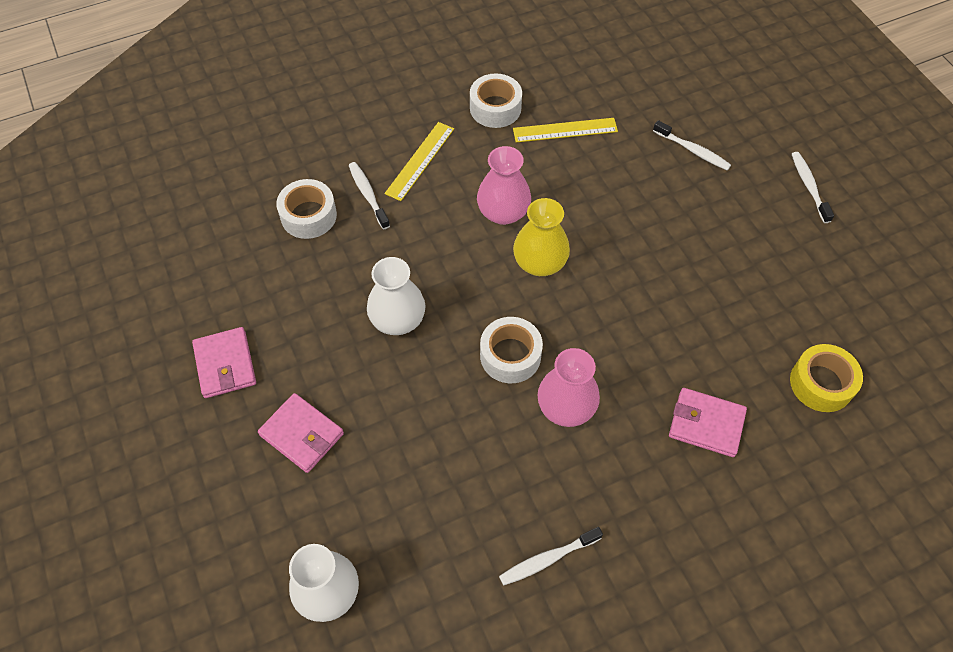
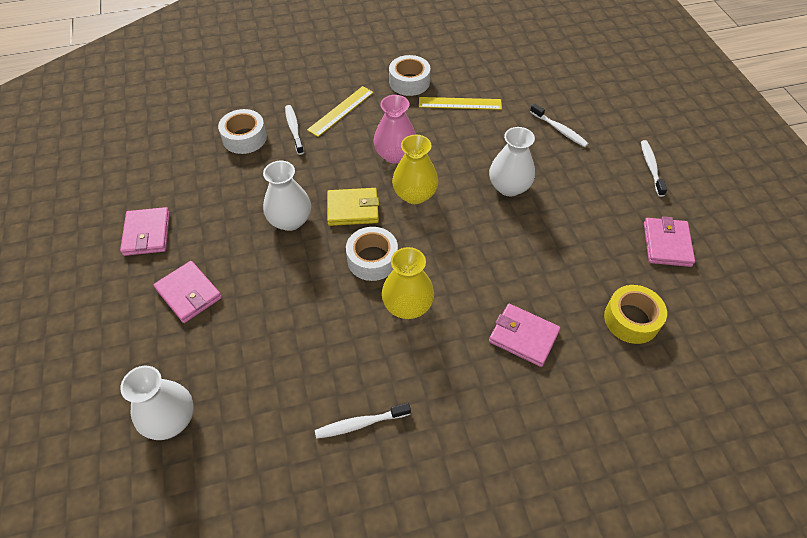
camera: 10 degrees right, 5 degrees down
(470, 293) = (353, 209): none -> yellow wallet
(566, 407) = (407, 305): pink vase -> yellow vase
(649, 236) = (509, 187): none -> white vase
(844, 283) = (667, 244): none -> pink wallet

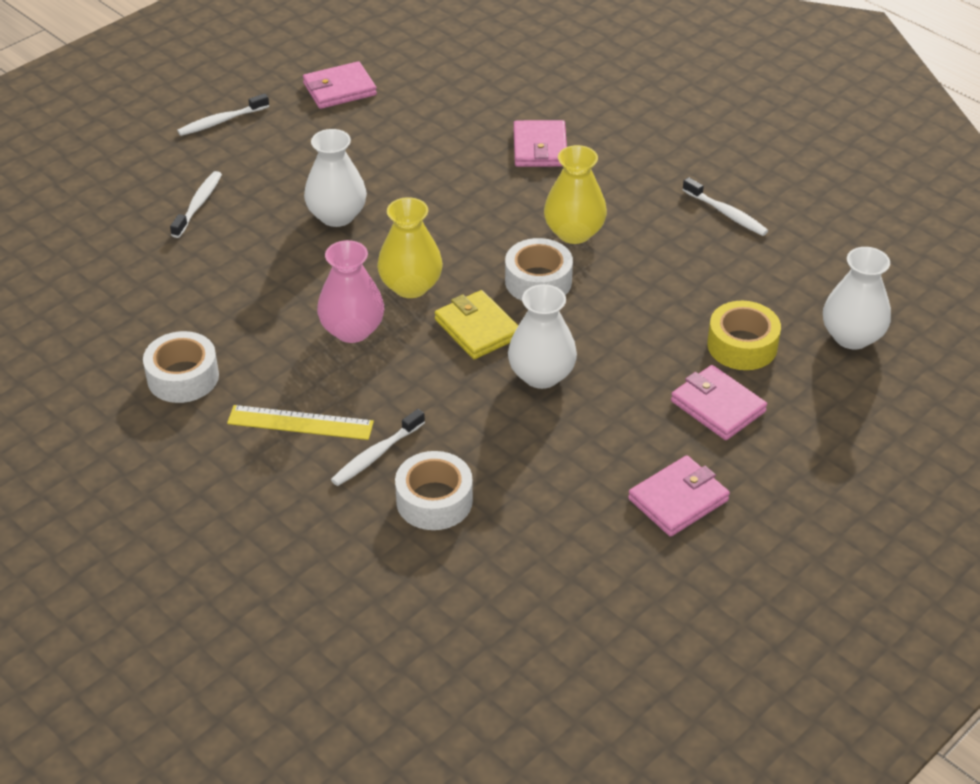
camera: 120 degrees left, 10 degrees down
(189, 293) = (717, 406): pink wallet -> pink wallet turned 60 degrees counterclockwise
(460, 103) = (201, 308): yellow ruler -> none
(631, 319) = (460, 91): yellow tape -> yellow tape (742, 345)

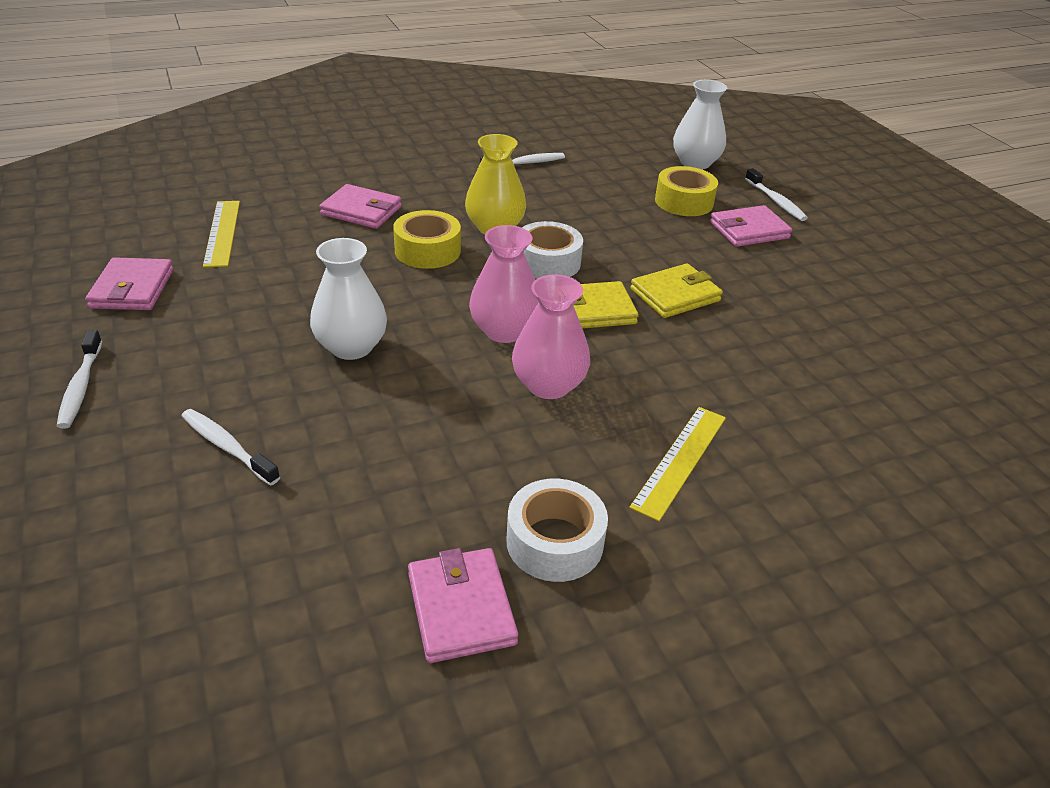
camera: 70 degrees left, 5 degrees down
(376, 455) = (749, 419): white toothbrush -> white toothbrush (776, 201)
(411, 286) = (504, 331): yellow vase -> pink vase
(434, 500) = (825, 399): white tape -> none
(445, 93) = (222, 233): none -> yellow ruler
(502, 206) = (427, 251): none -> yellow tape
(541, 375) = (675, 295): white vase -> yellow wallet
(678, 499) = (851, 276): pink wallet -> pink wallet (461, 608)

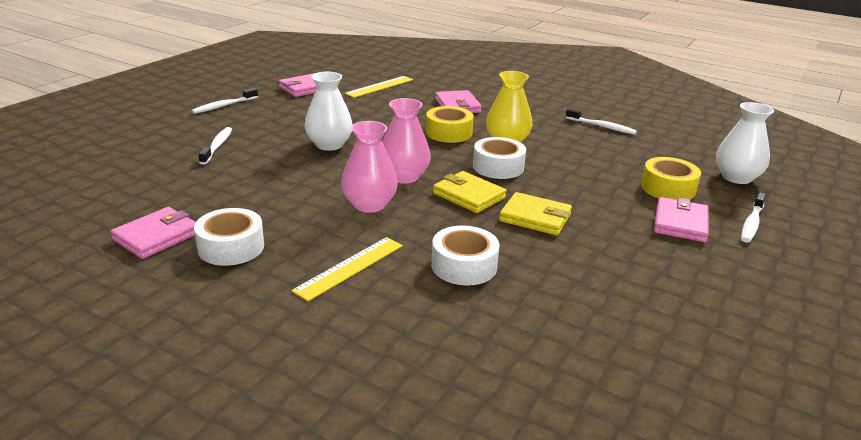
camera: 55 degrees right, 10 degrees down
(680, 460) = (350, 267): yellow ruler -> yellow ruler turned 45 degrees counterclockwise
(733, 382) = (464, 266): none -> white tape
(749, 230) = (680, 223): pink wallet -> pink wallet turned 75 degrees clockwise

